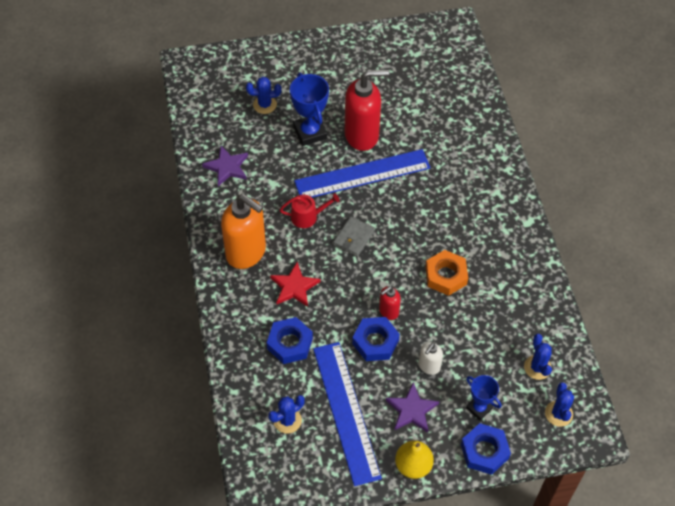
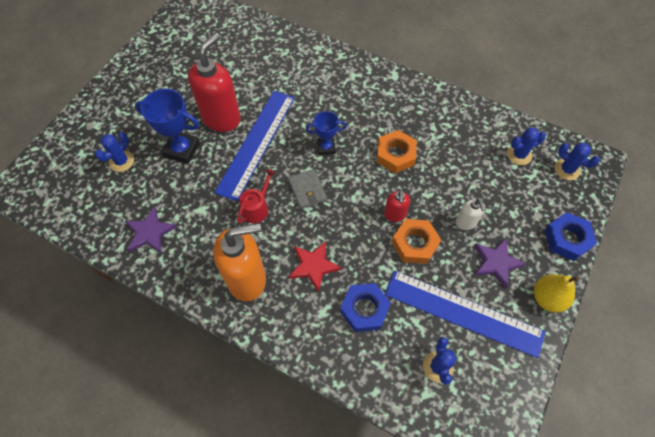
camera: 50 degrees left, 5 degrees up
(375, 342) = (415, 244): blue nut -> orange nut
(479, 408) = (527, 216): blue trophy -> blue trophy (326, 147)
(537, 367) = (519, 155): blue cactus -> blue cactus turned 45 degrees counterclockwise

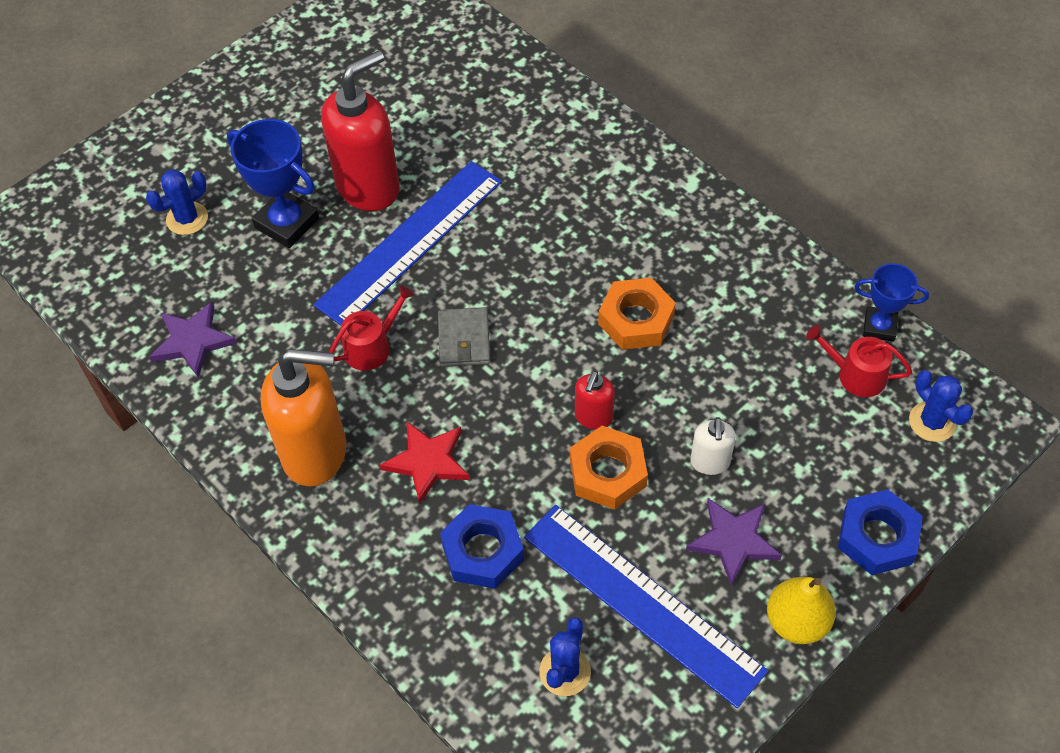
camera: 20 degrees right, 5 degrees down
(326, 147) = (522, 278): blue trophy -> blue trophy (879, 326)
(519, 155) = (856, 375): blue cactus -> red watering can

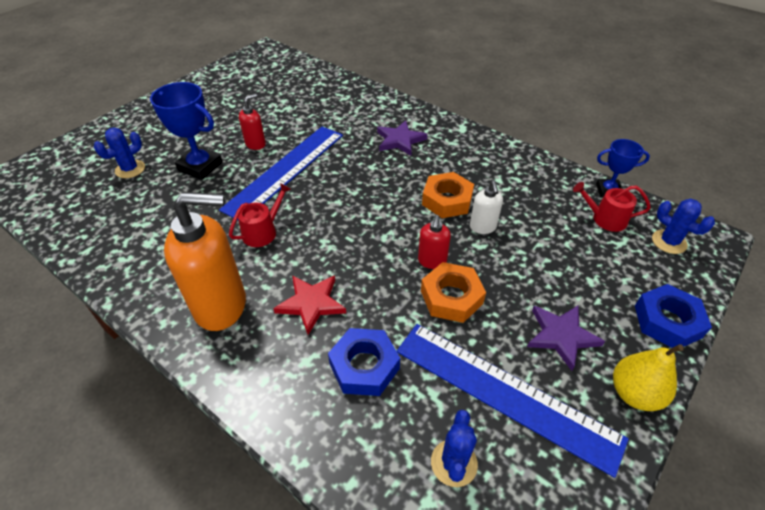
camera: 10 degrees left, 10 degrees down
(193, 341) = (127, 240): purple star -> purple star (400, 140)
(368, 187) = (256, 144): red soap dispenser -> red soap dispenser, size x0.48
(464, 340) = (329, 222): grey wallet -> none
(710, 462) = (525, 282): white soap dispenser -> white soap dispenser (483, 227)

